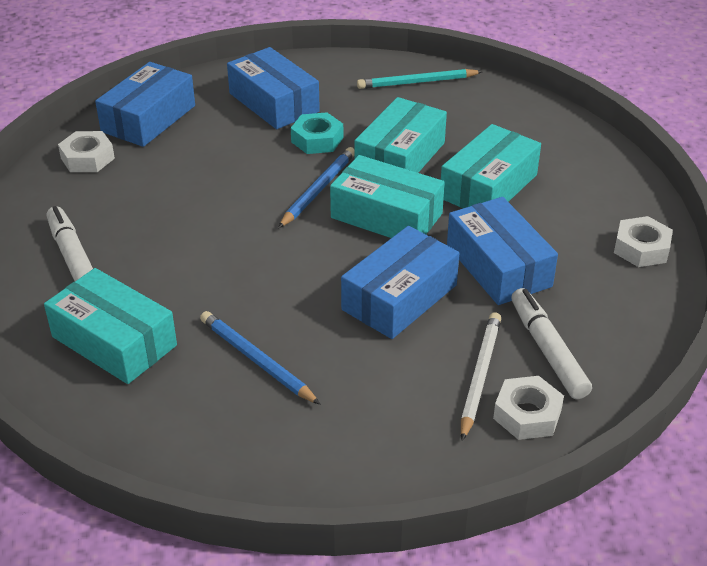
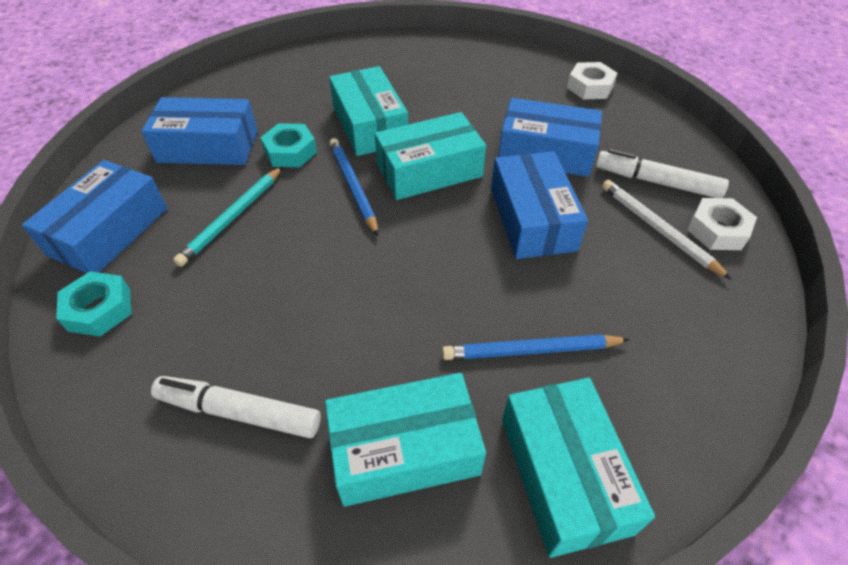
camera: 50 degrees left, 10 degrees up
(87, 158) = (99, 309): white nut -> turquoise nut
(148, 118) = (109, 231): blue box -> blue box turned 45 degrees clockwise
(417, 82) = (295, 69): turquoise pencil -> turquoise pencil (232, 217)
(488, 186) = (455, 107): turquoise box -> turquoise box (564, 474)

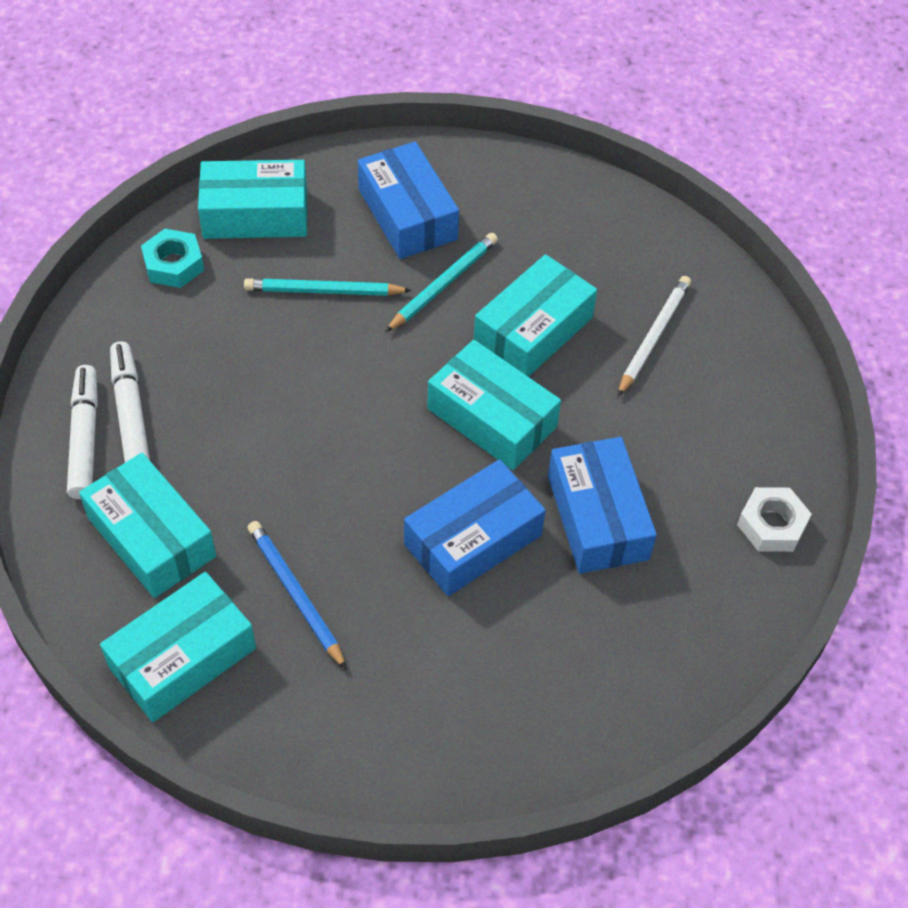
camera: 60 degrees right, 5 degrees up
(109, 231) = (255, 214): blue box -> turquoise box
(290, 152) = (443, 284): turquoise nut -> turquoise pencil
(353, 187) = (424, 363): blue pencil -> none
(656, 182) = (614, 646): white marker -> white marker (85, 438)
(658, 229) = (529, 666): white pencil -> white pencil (653, 337)
(717, 230) = (564, 727): white nut -> none

